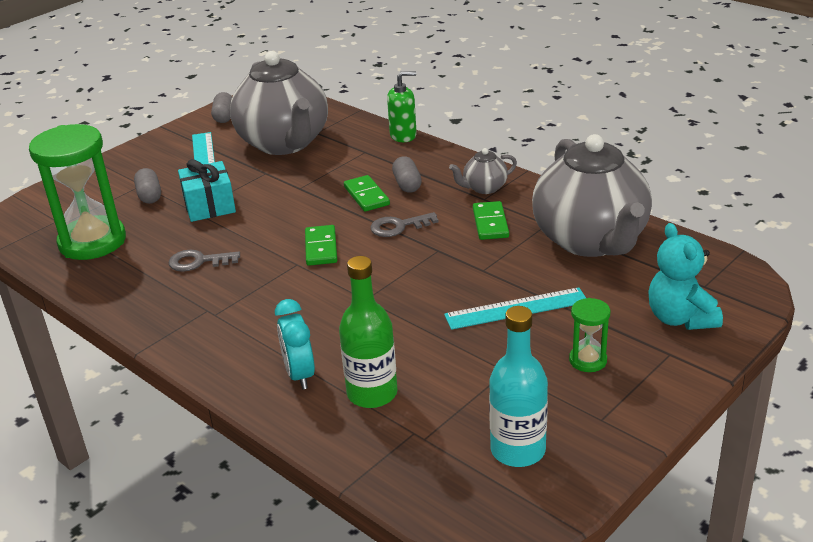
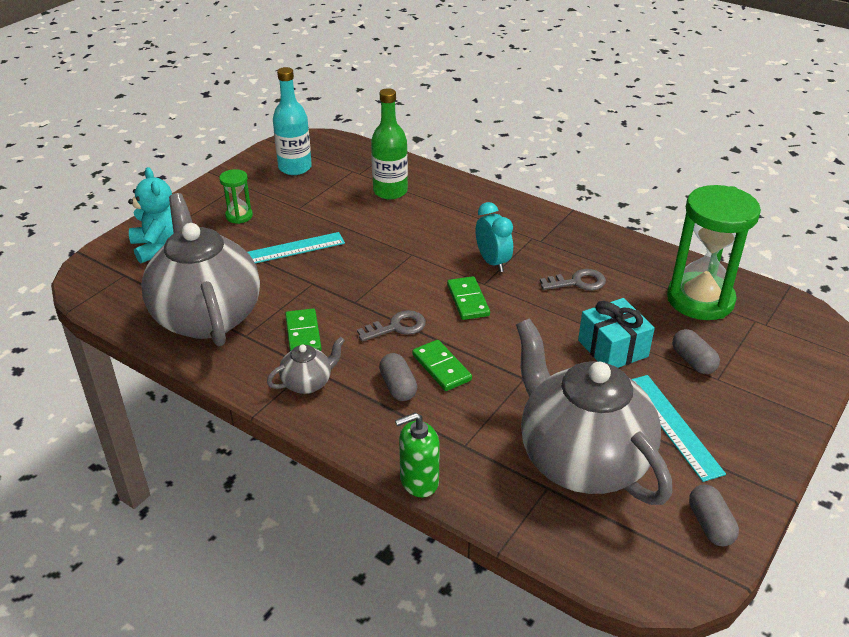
camera: 170 degrees right, 5 degrees up
(299, 375) = (444, 200): turquoise clock -> turquoise clock (492, 262)

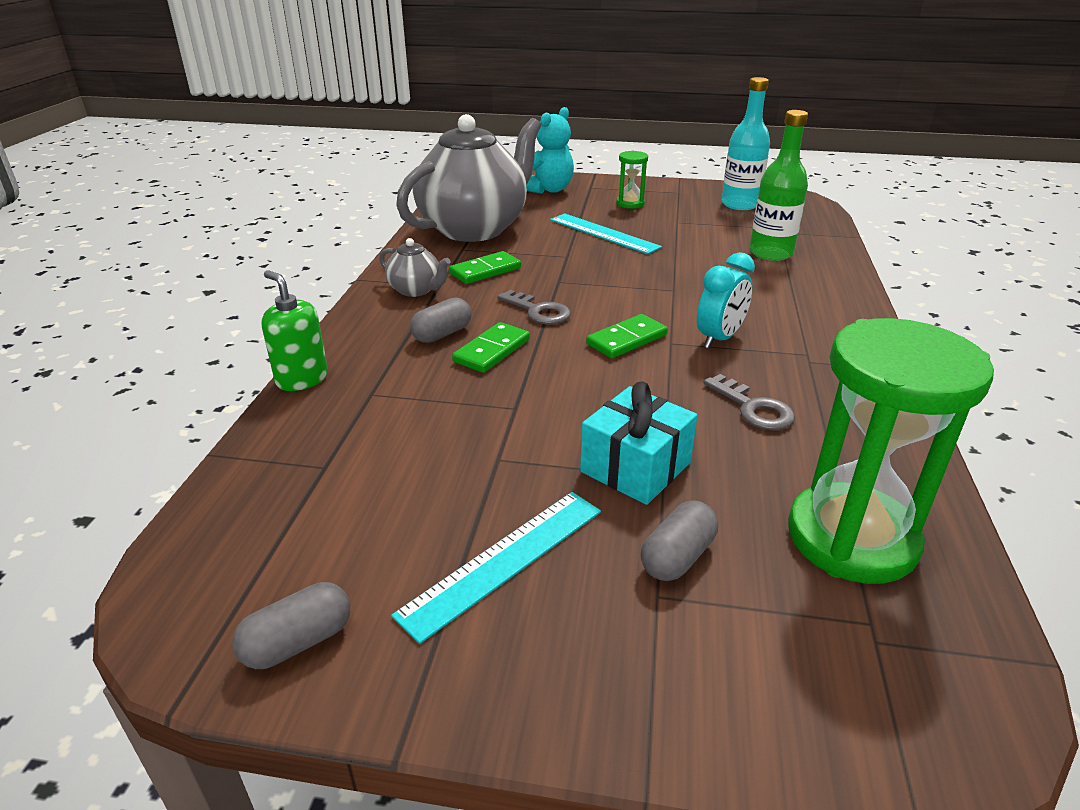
camera: 65 degrees right, 5 degrees down
(581, 460) = (385, 484): grey teapot -> none

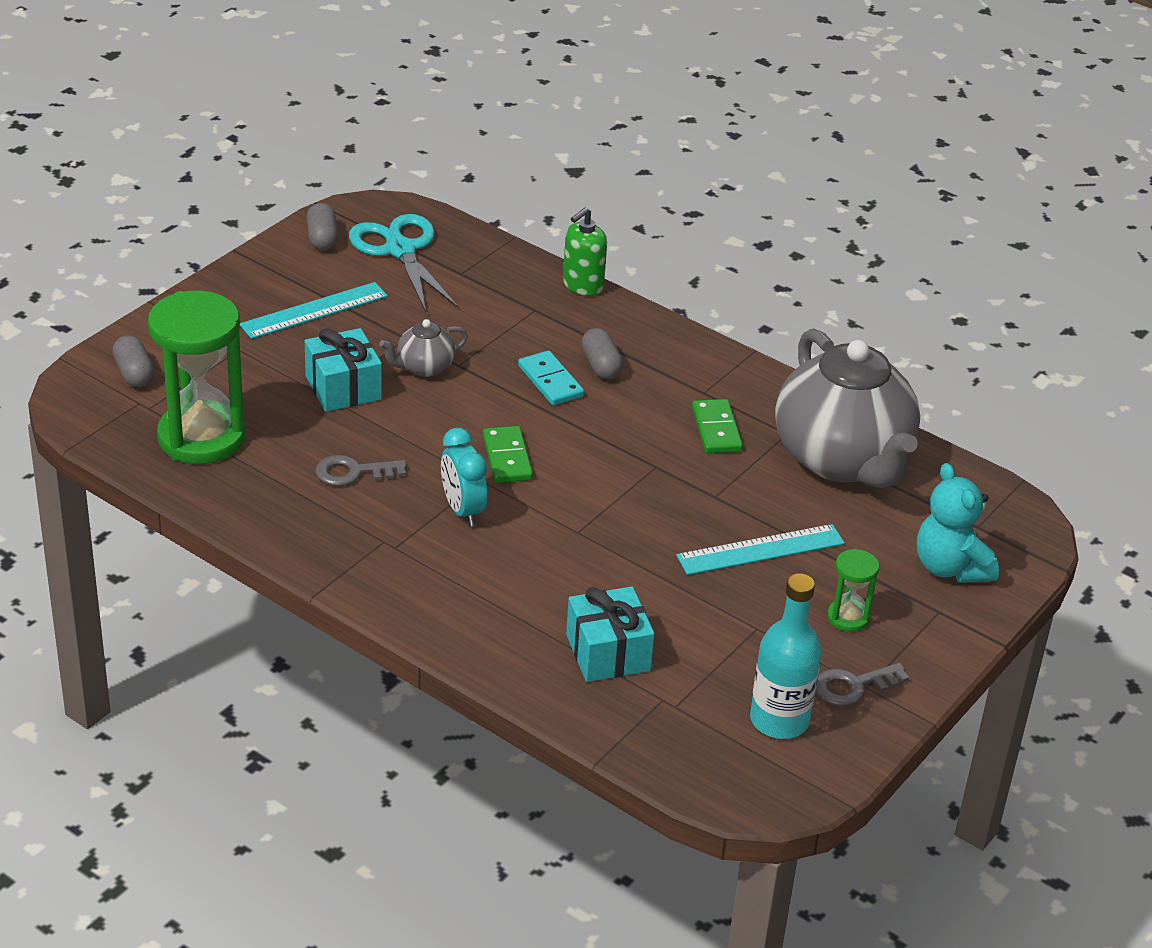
camera: 115 degrees right, 5 degrees up
(293, 540) = (400, 250): none -> turquoise scissors
(302, 379) = (582, 285): green soap dispenser -> green soap dispenser turned 150 degrees clockwise
(416, 290) = (702, 376): grey teapot -> grey teapot (424, 367)
(491, 350) = (550, 381): green domino -> turquoise domino
(504, 560) = (314, 310): turquoise ruler -> turquoise ruler turned 75 degrees clockwise
(538, 311) = (601, 430): grey key -> grey key (853, 686)
(677, 557) = (256, 368): grey capsule -> grey capsule (134, 373)
(771, 253) = (608, 652): green bottle -> turquoise gift

